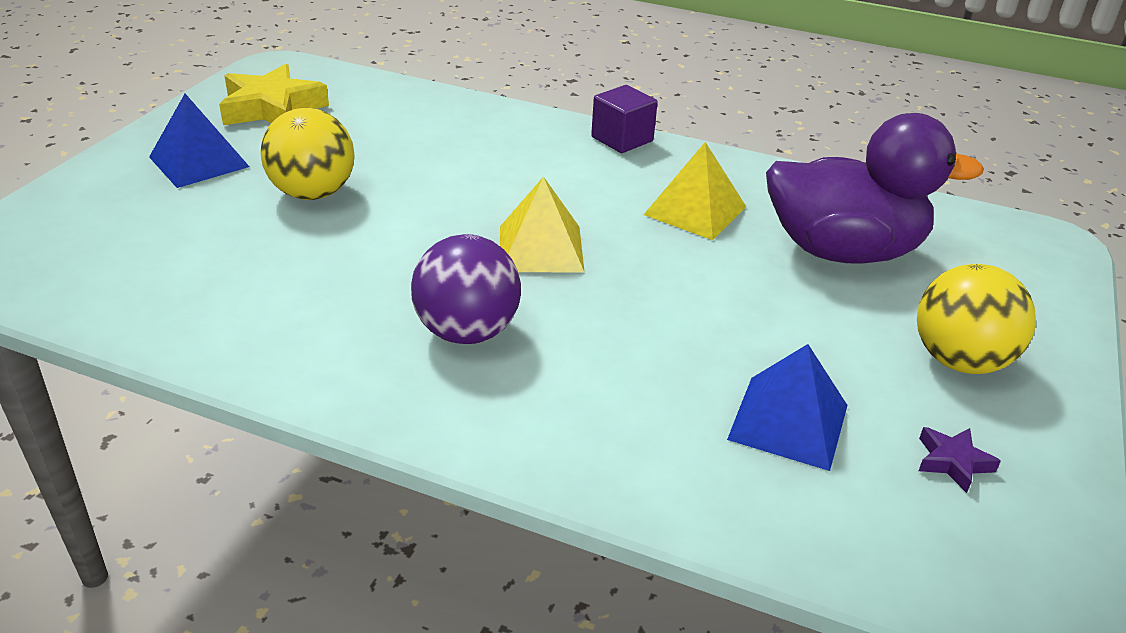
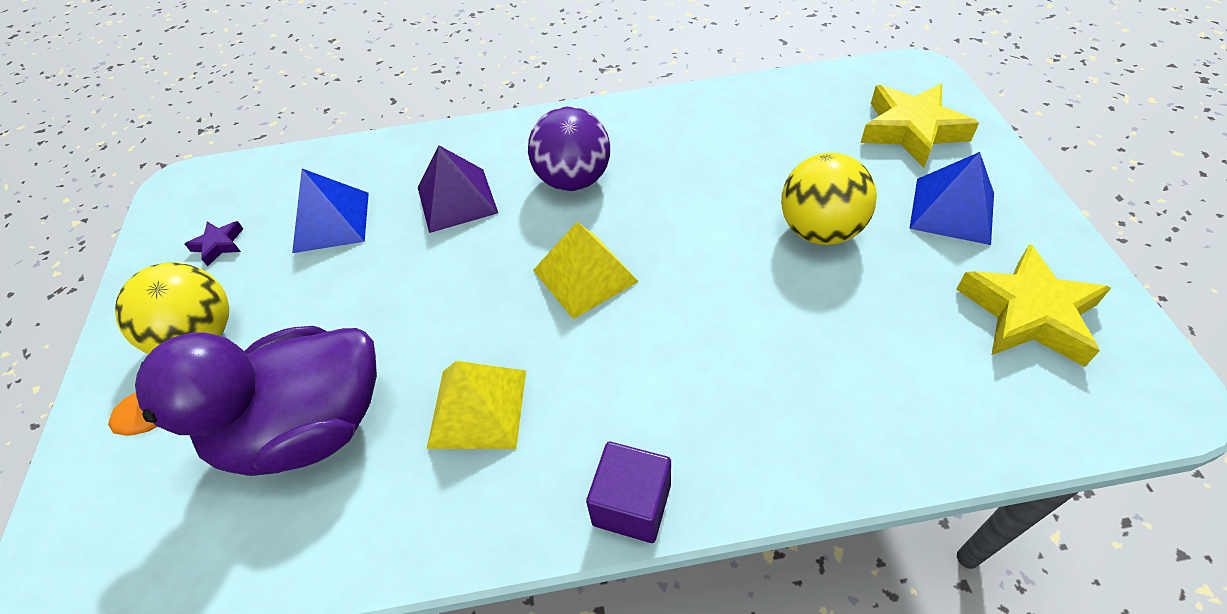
camera: 155 degrees right, 15 degrees up
(99, 218) = (911, 130): none -> yellow star
(616, 374) = (457, 199): none -> purple pyramid

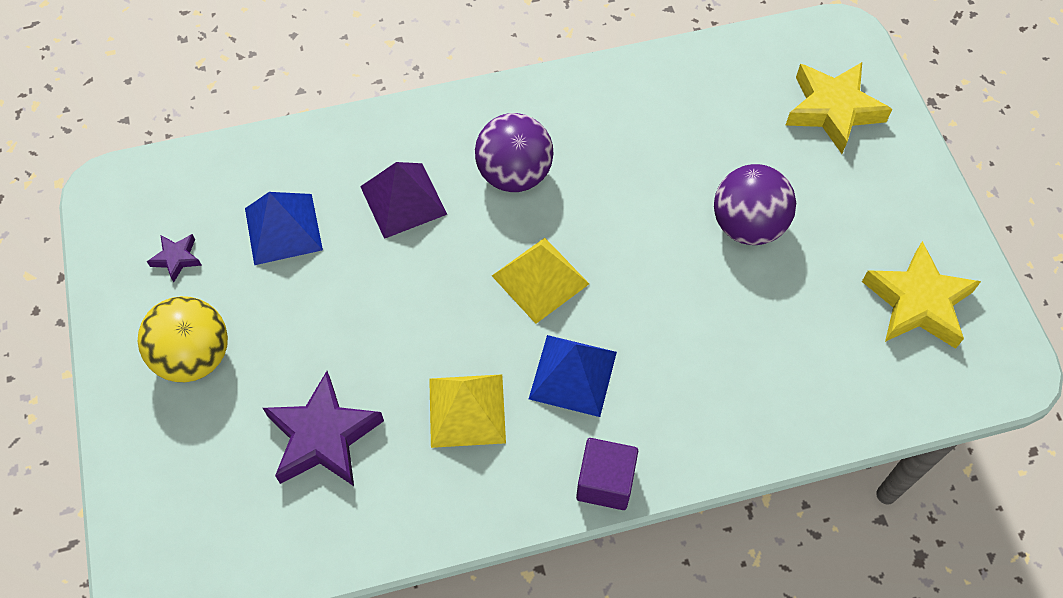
camera: 10 degrees left, 10 degrees up
(307, 429) = (323, 437): purple duck -> purple star
(820, 230) = (747, 225): yellow ball -> purple ball
(952, 210) = (864, 201): blue pyramid -> blue pyramid (573, 375)

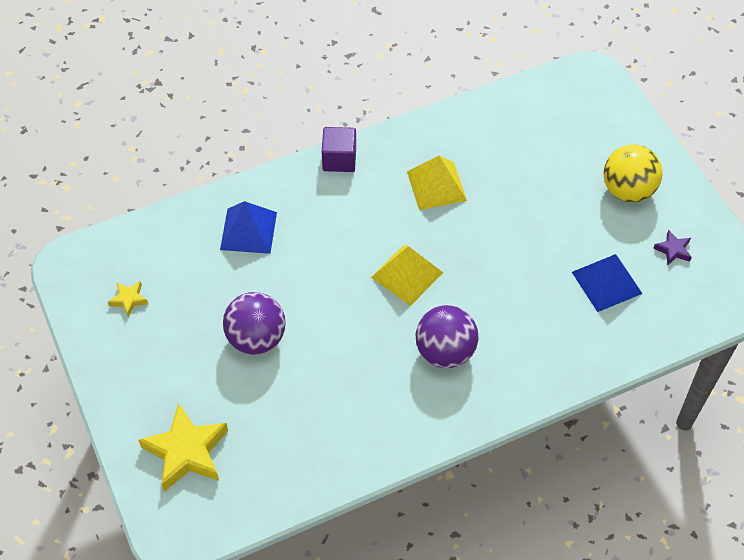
camera: 170 degrees right, 5 degrees down
(323, 437) = (523, 158): purple star -> none
(403, 200) = (525, 318): purple pyramid -> none
(573, 375) = (371, 216): blue pyramid -> blue pyramid (248, 230)
(917, 302) = (129, 300): yellow star -> yellow star, size x0.48

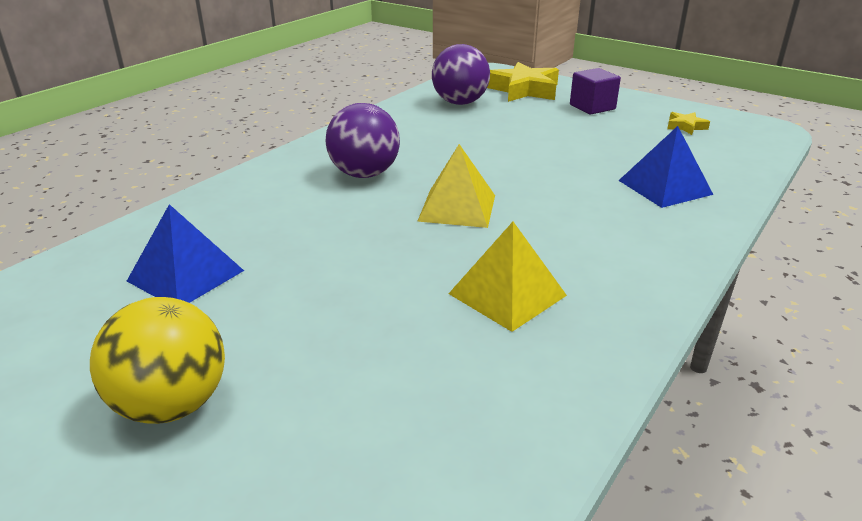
camera: 150 degrees right, 25 degrees down
(256, 338) = (550, 137): purple ball -> purple ball (460, 103)
(339, 159) = (669, 275): purple cube -> purple cube (592, 107)
(673, 250) = (71, 345): purple star -> none

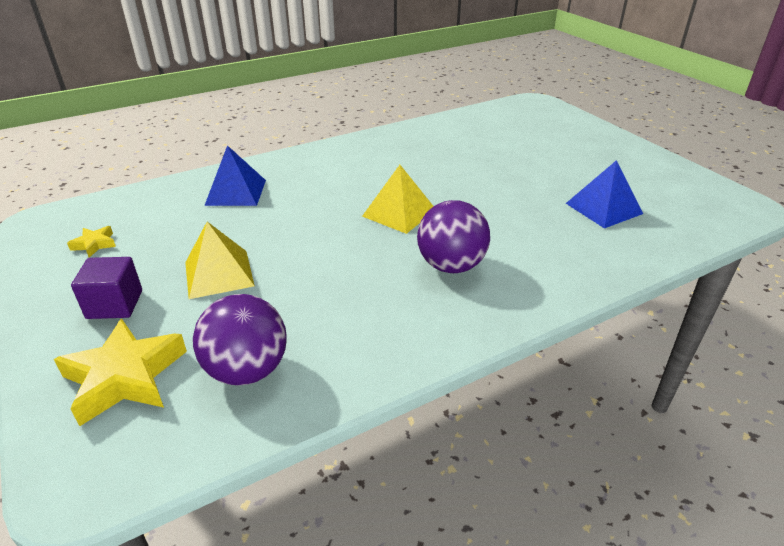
camera: 155 degrees left, 5 degrees up
(172, 404) = (594, 154): yellow ball -> none
(507, 294) = (418, 159): yellow pyramid -> yellow pyramid (218, 273)

